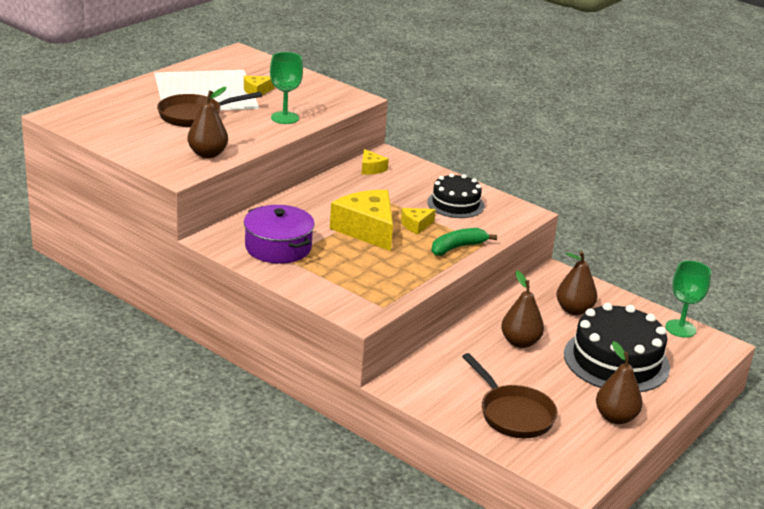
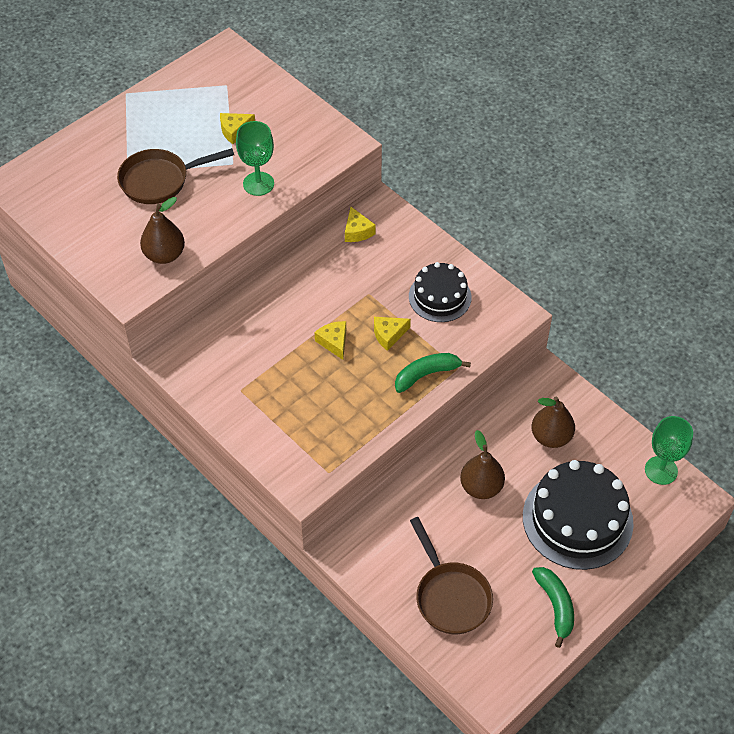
camera: 10 degrees right, 25 degrees up
(278, 247) = (234, 371): purple pot -> none
(367, 230) = (334, 342): yellow cheese -> yellow cheese, size x0.48
(615, 417) = (555, 606): brown pear -> green banana

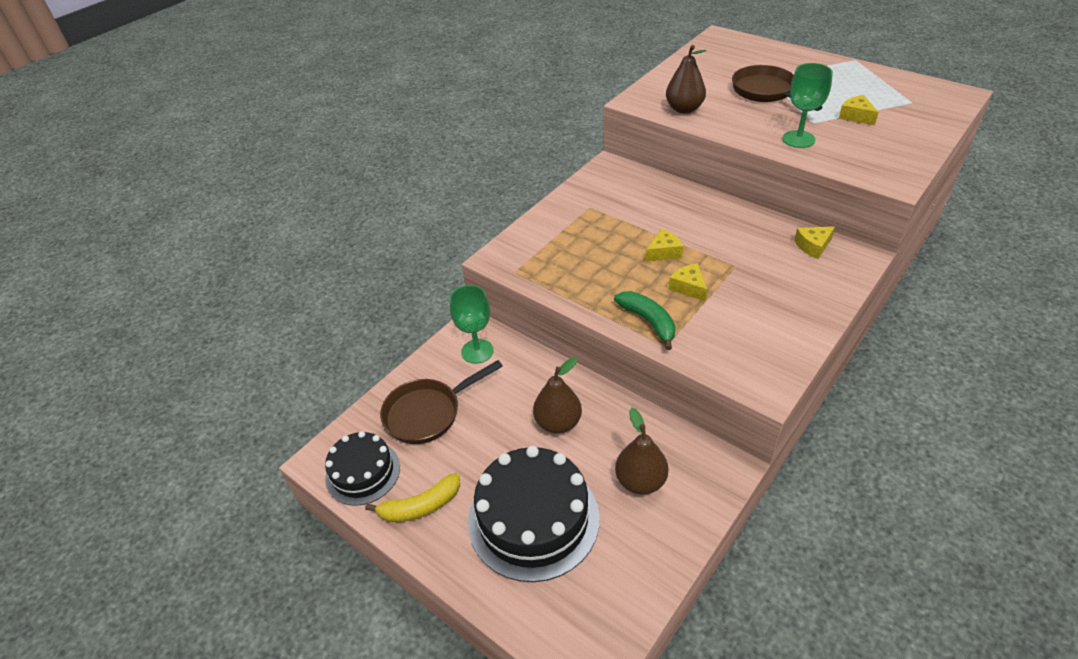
camera: 85 degrees right, 10 degrees down
(440, 297) = (758, 318): black cake -> black cake (363, 472)
(555, 606) = (421, 506): green banana -> yellow banana
(661, 470) = (624, 612): green goblet -> green goblet (477, 351)

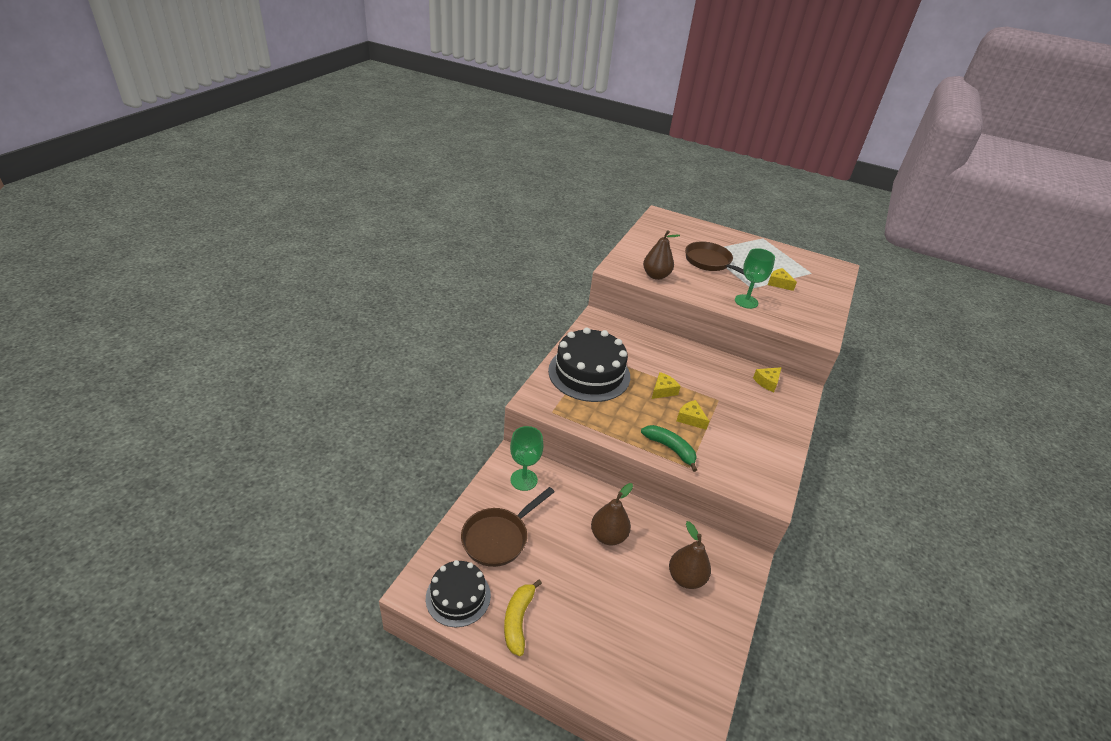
camera: 20 degrees left, 5 degrees down
(421, 506) = (518, 620): yellow banana -> yellow banana turned 135 degrees clockwise
(533, 519) = (613, 619): black cake -> black cake (589, 373)

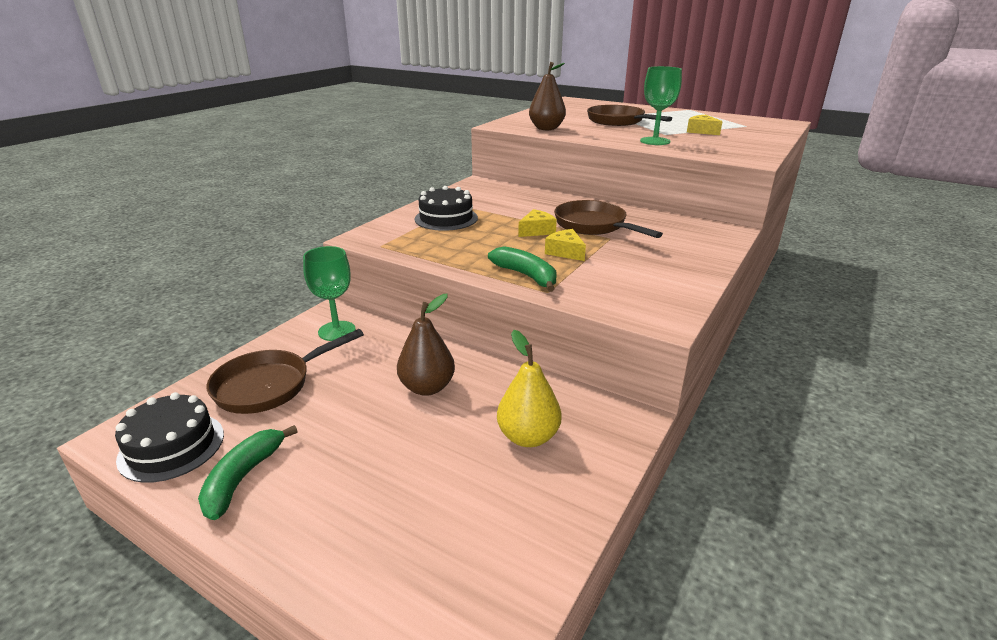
camera: 10 degrees right, 10 degrees down
(518, 620) = (243, 478): yellow banana -> green banana
(589, 373) = (446, 218): black cake -> black cake, size x0.61
(686, 578) = (528, 437): brown pear -> yellow pear
(703, 383) = (594, 226): none -> brown pan
(767, 382) = (682, 225): yellow cheese -> none

